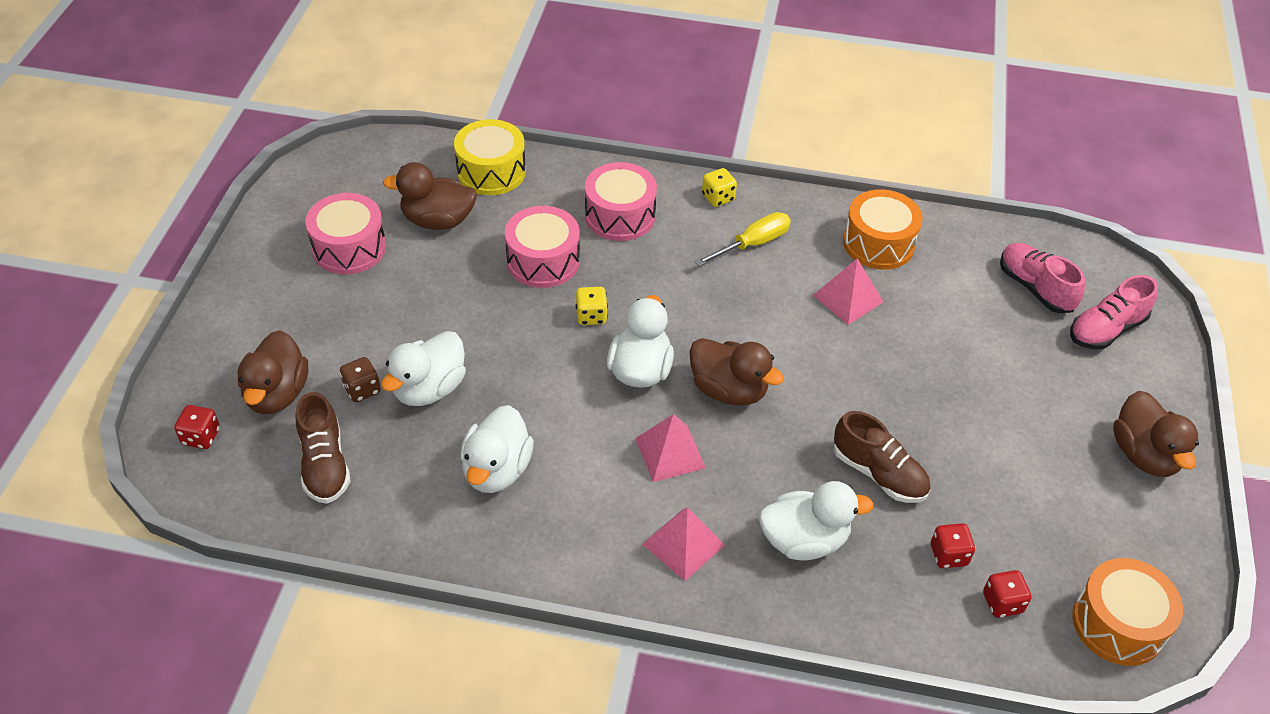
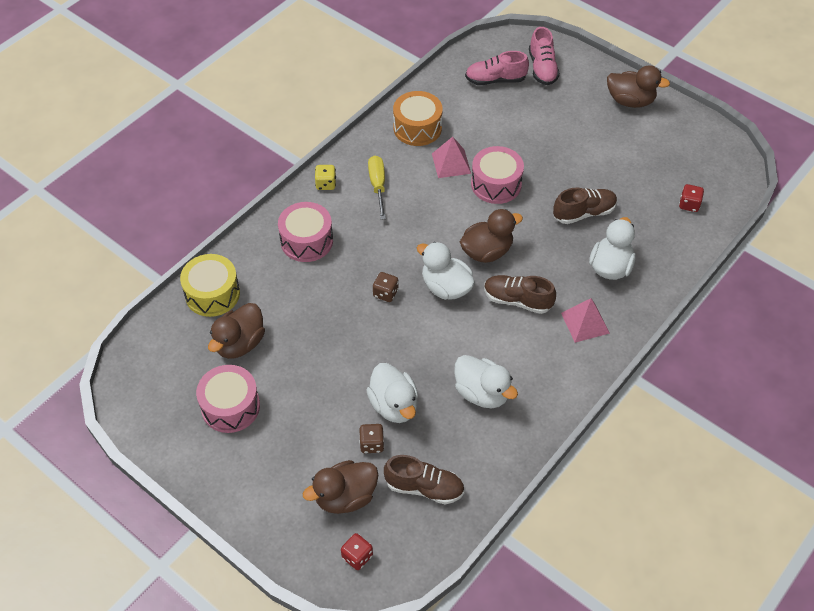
camera: 60 degrees left, 5 degrees up
(277, 394) = (345, 497): brown duck -> brown duck turned 120 degrees clockwise
(543, 261) = (320, 299): pink drum -> pink drum (496, 184)
(591, 316) = (385, 293): yellow dice -> brown dice
(670, 453) = (517, 300): pink pyramid -> brown shoe
(948, 555) = (650, 211): red dice -> none
(1118, 624) = (721, 167): orange drum -> none

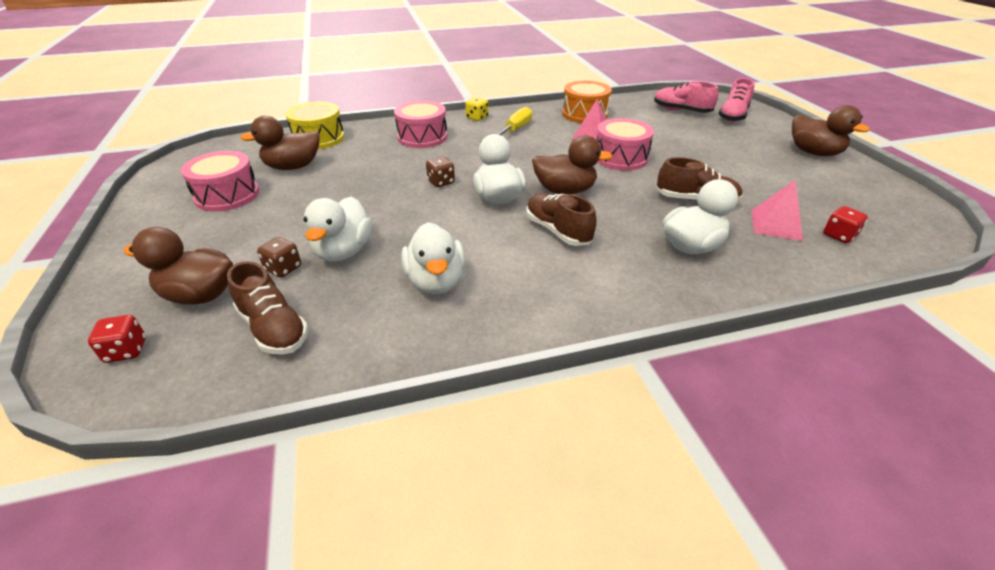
camera: 35 degrees right, 15 degrees down
(585, 323) = (617, 276): pink pyramid -> pink pyramid (776, 225)

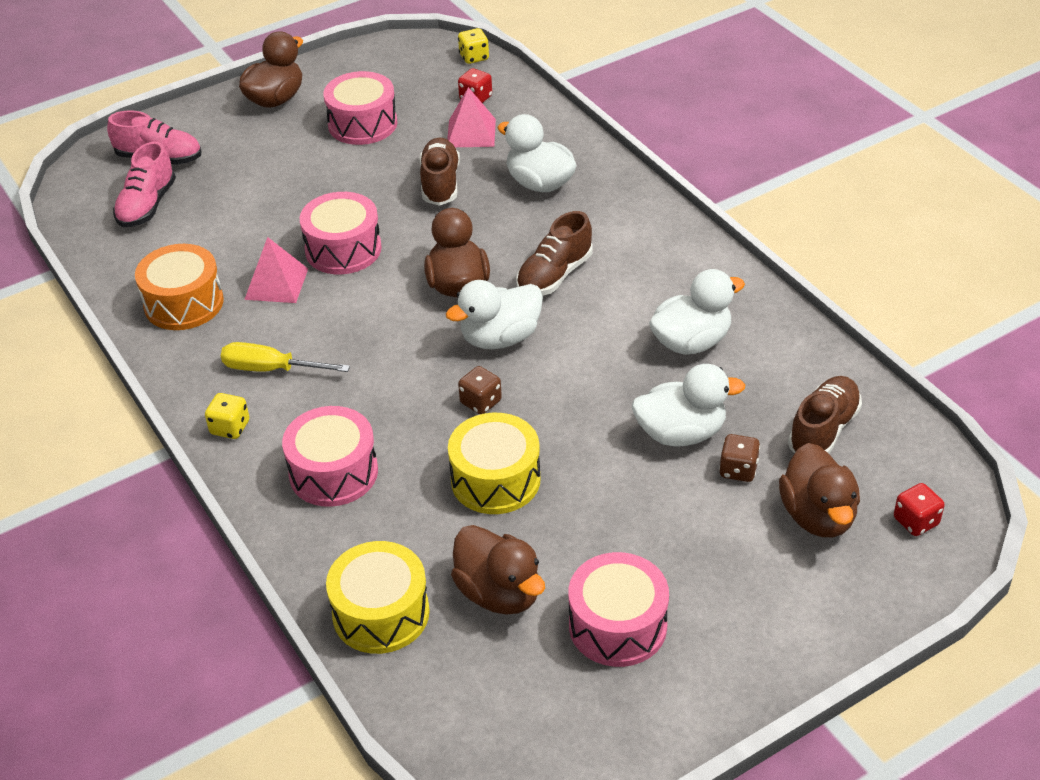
camera: 105 degrees left, 5 degrees up
(372, 177) = (495, 480): none -> yellow drum
(783, 180) = (362, 124): none -> pink drum
(922, 246) = (474, 57): none -> yellow dice

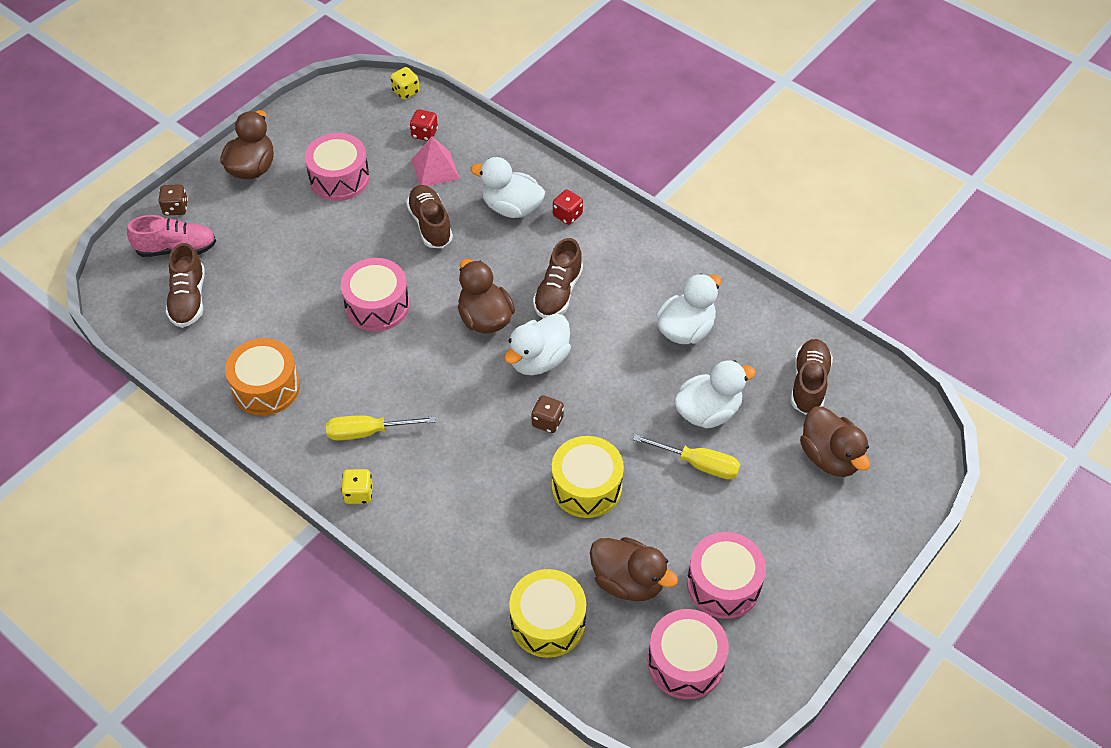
camera: 20 degrees left, 10 degrees up
(147, 205) = (188, 299): pink shoe -> brown shoe
(276, 284) = (336, 351): pink pyramid -> none
(333, 472) = (459, 512): pink drum -> pink drum (685, 662)
(644, 486) = (698, 464): none -> yellow screwdriver
(738, 470) = (760, 433): brown dice -> brown dice (176, 208)
(916, 521) = (898, 444): red dice -> red dice (567, 215)

